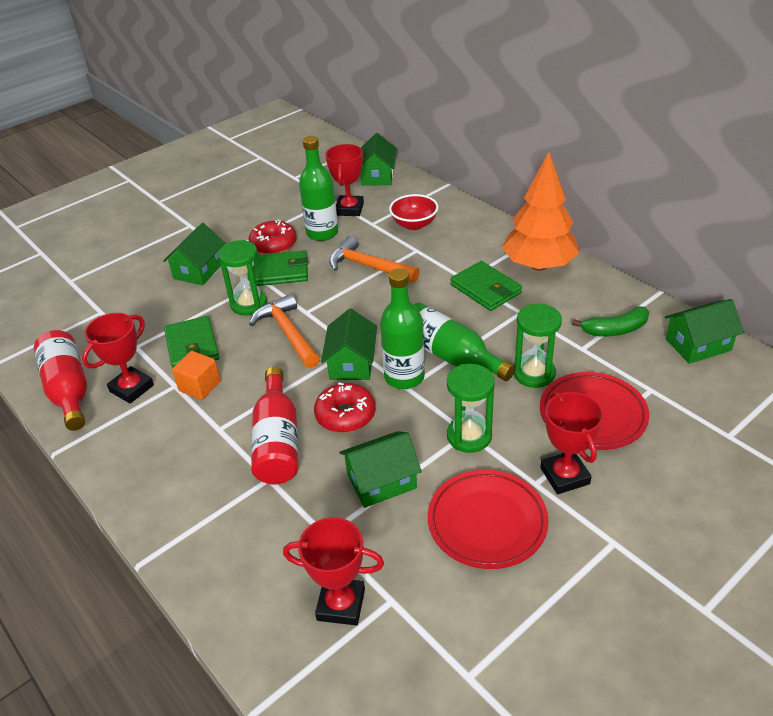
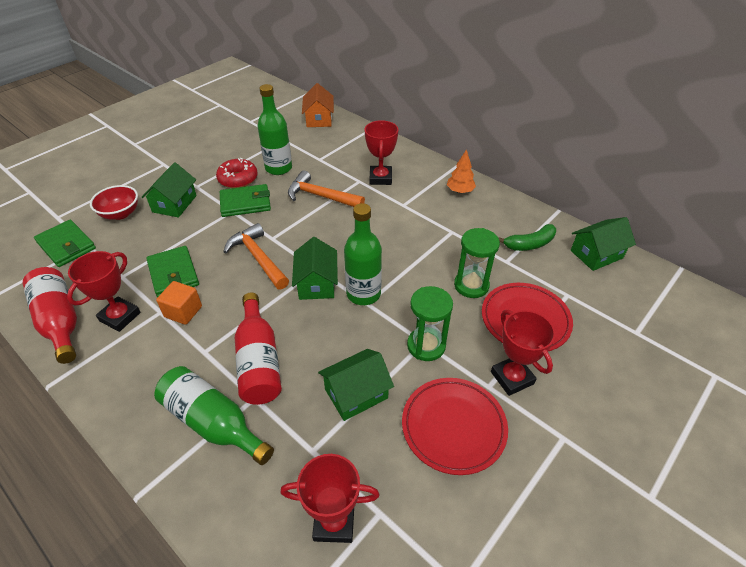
camera: 10 degrees left, 5 degrees up
(249, 304) = (221, 233): green hourglass -> none
(345, 415) = (317, 332): red donut -> none
(349, 209) = (299, 147): red trophy -> red trophy (380, 178)
(377, 176) = (319, 119): green house -> orange house
(414, 224) = (354, 159): red bowl -> red bowl (120, 213)
(450, 356) = (399, 272): green bottle -> green bottle (213, 422)
(486, 289) = (420, 212): green wallet -> green wallet (66, 245)
(538, 265) = (460, 191): orange tree -> orange tree, size x0.48

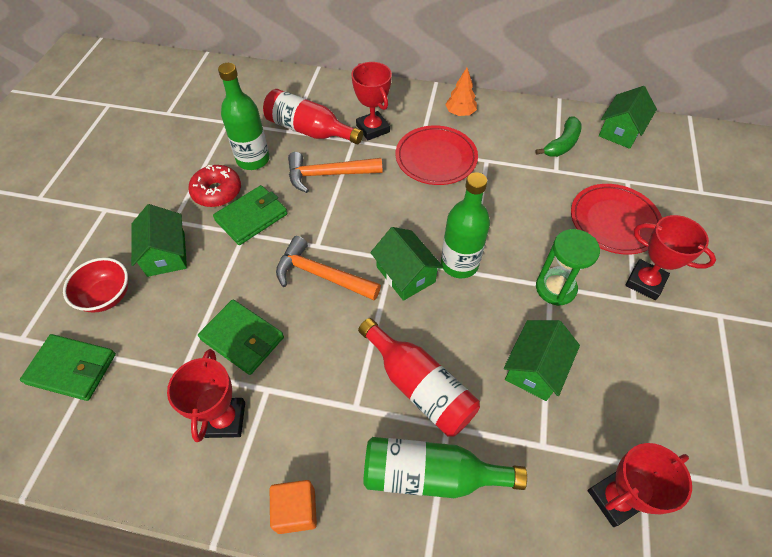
camera: 30 degrees left, 10 degrees up
(60, 321) = (155, 464): red bottle -> red bottle (309, 130)
(183, 311) = (293, 375): orange cube -> orange cube (296, 510)
(319, 119) = (248, 82): orange house -> none
(453, 427) = (636, 353): red plate -> red plate (436, 158)
(471, 285) = (546, 209): green hourglass -> none

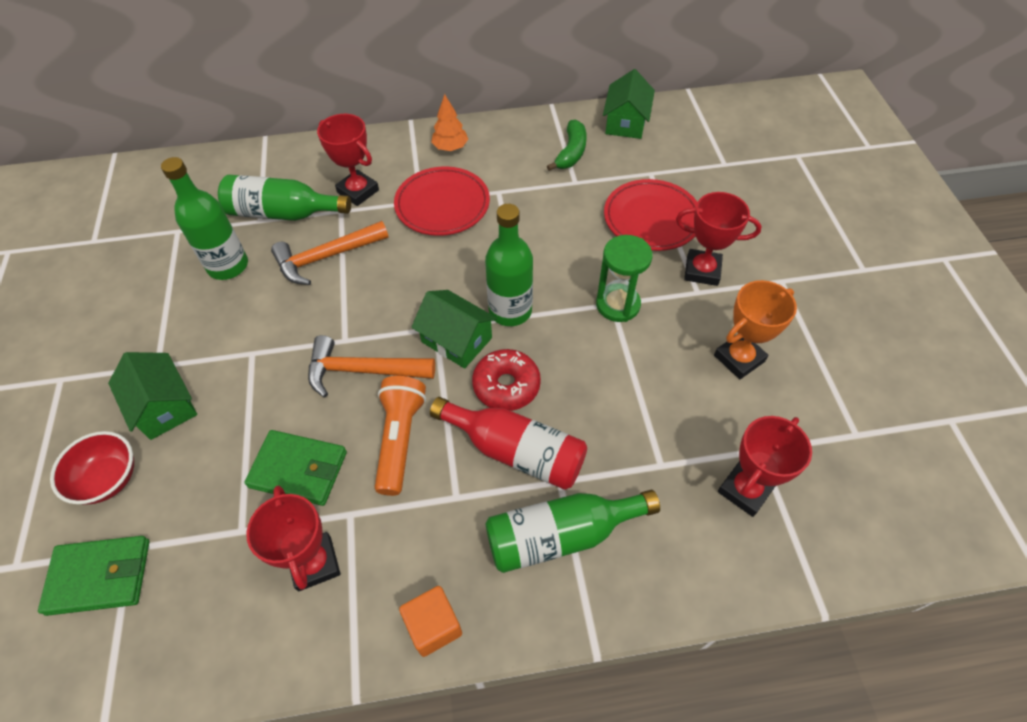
camera: 20 degrees left, 0 degrees up
(217, 192) = (198, 316): red donut -> red donut (506, 385)
(251, 217) = (253, 332): green wallet -> none
(309, 130) = (283, 213): red bottle -> green bottle
(329, 341) = (400, 439): none -> orange flashlight
(535, 368) = (626, 392): green house -> none
(652, 374) = (739, 358): none -> orange trophy

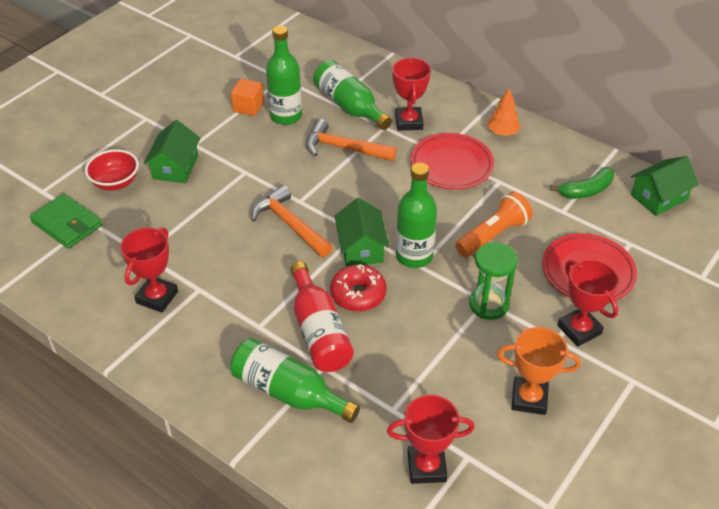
camera: 45 degrees right, 10 degrees down
(299, 469) = (200, 248): green wallet -> none
(400, 439) = (266, 274): orange flashlight -> orange flashlight (493, 235)
(433, 626) = (175, 374): orange cube -> orange cube (248, 107)

